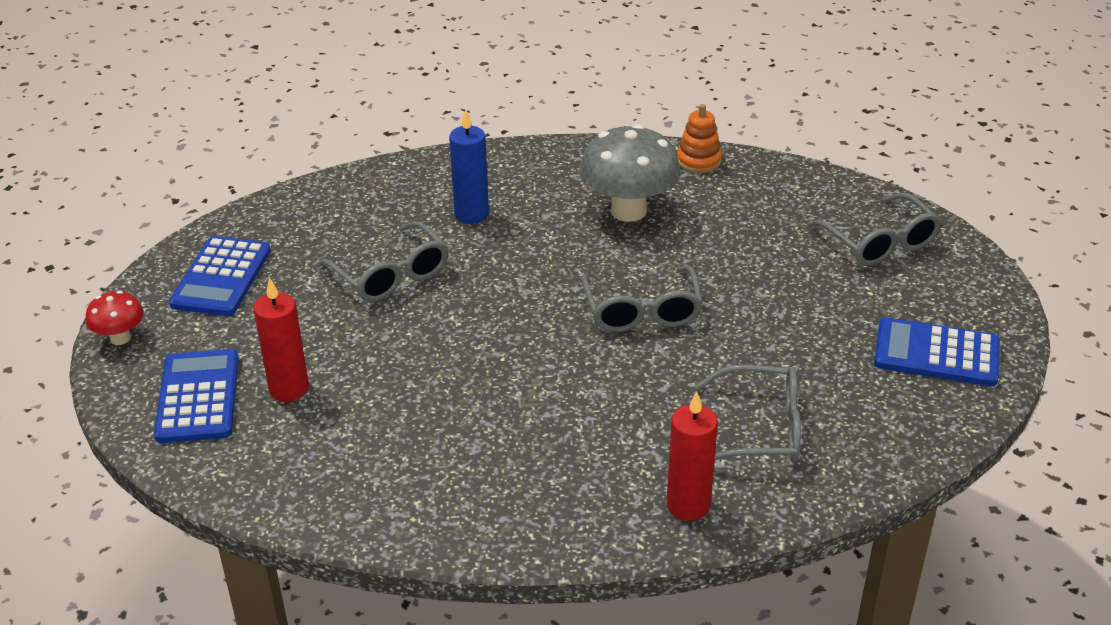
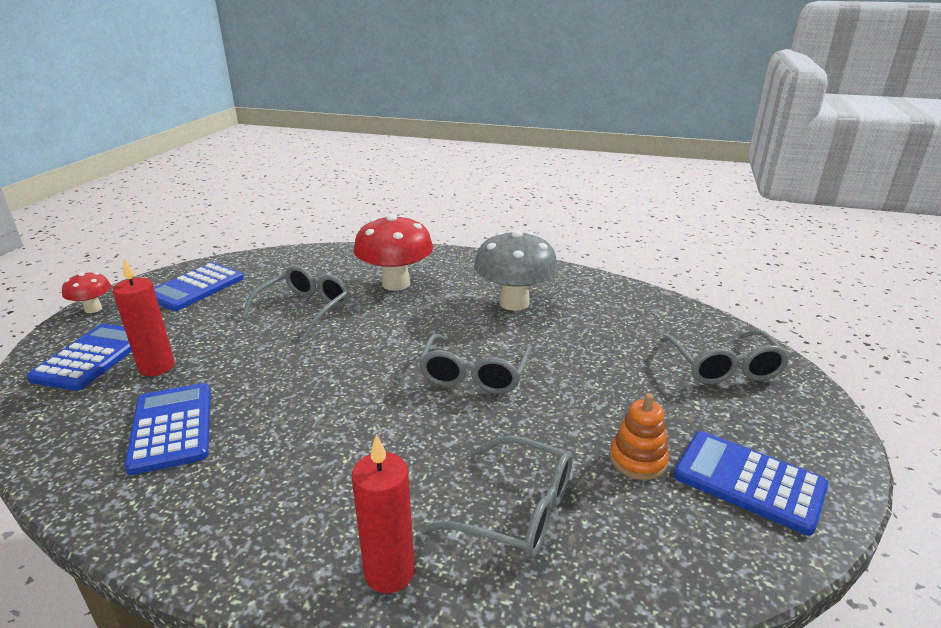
camera: 20 degrees right, 10 degrees down
(378, 446) = (171, 428): none -> blue calculator
(391, 275) = (305, 309): grey glasses -> grey glasses turned 135 degrees counterclockwise
(471, 214) = (396, 284): blue candle -> red mushroom
(698, 161) = (591, 282): orange stacking toy -> orange stacking toy (638, 460)

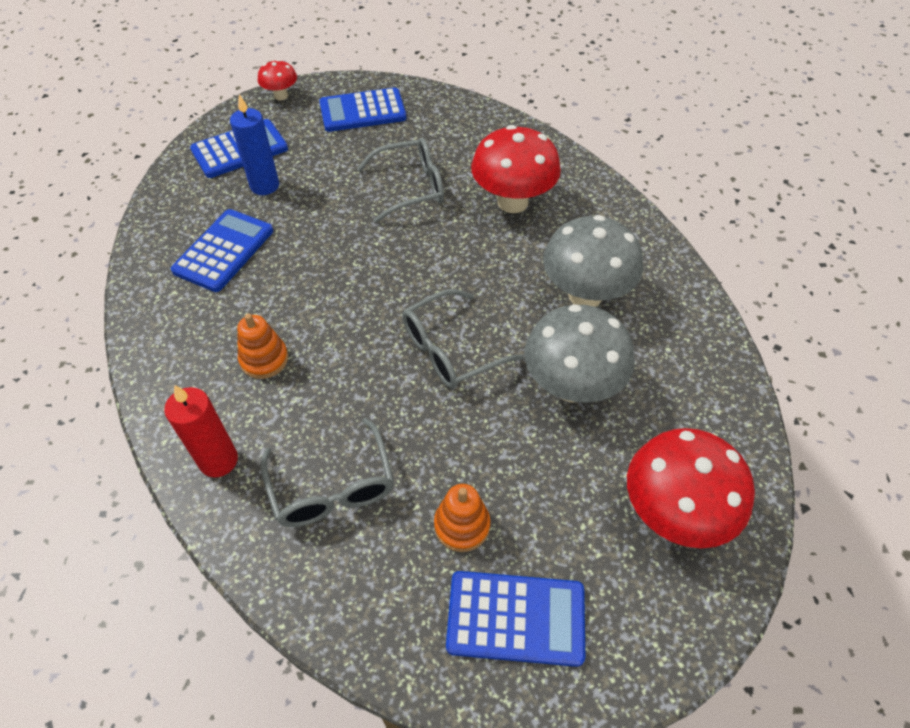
camera: 45 degrees right, 25 degrees up
(157, 367) = (264, 186): red candle -> blue candle
(327, 473) = (264, 359): none -> orange stacking toy
(578, 347) = (571, 386): none -> grey mushroom
(724, 368) = (673, 513): grey glasses -> red mushroom
(748, 481) = (516, 618): blue calculator -> blue calculator turned 105 degrees clockwise

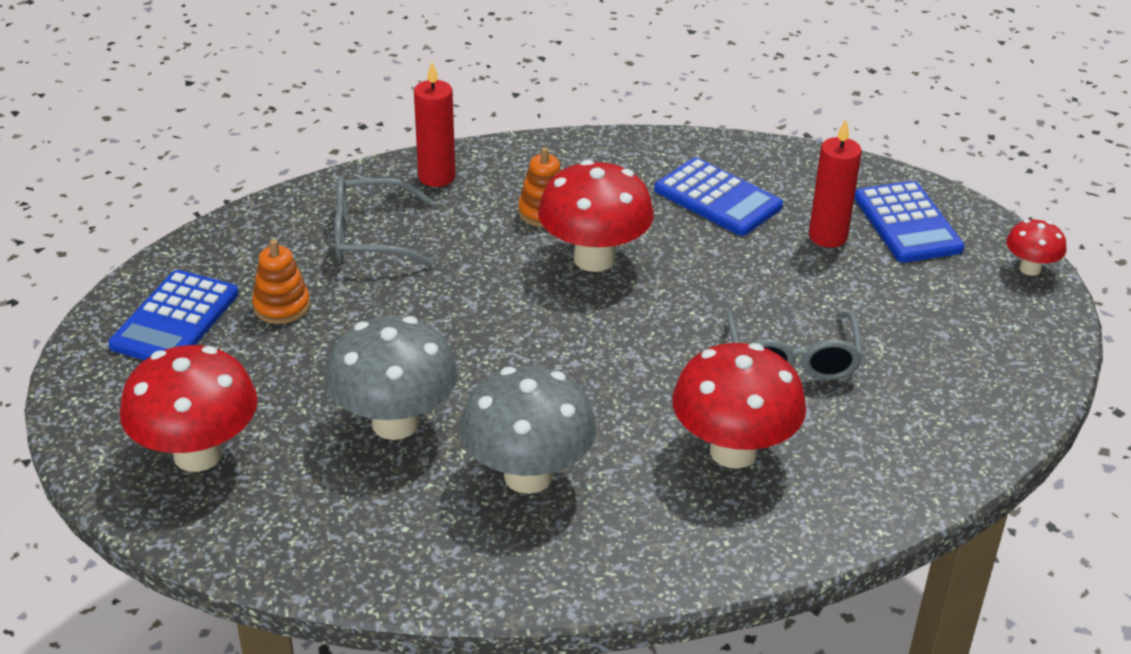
camera: 105 degrees right, 15 degrees down
(264, 186) = (827, 236): blue candle -> red candle
(325, 311) = (594, 259): none -> red mushroom
(362, 111) = (981, 340): blue calculator -> none
(450, 350) = (494, 340): grey glasses -> none

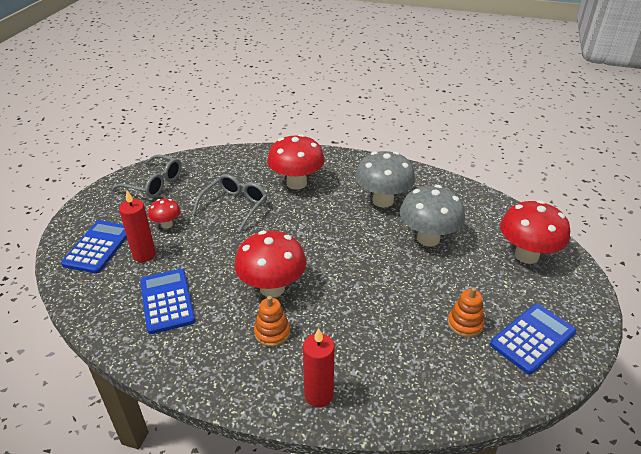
camera: 150 degrees left, 0 degrees up
(369, 236) = (391, 357): grey glasses -> grey glasses (154, 184)
(1030, 269) = (85, 206): red mushroom -> red mushroom (167, 224)

